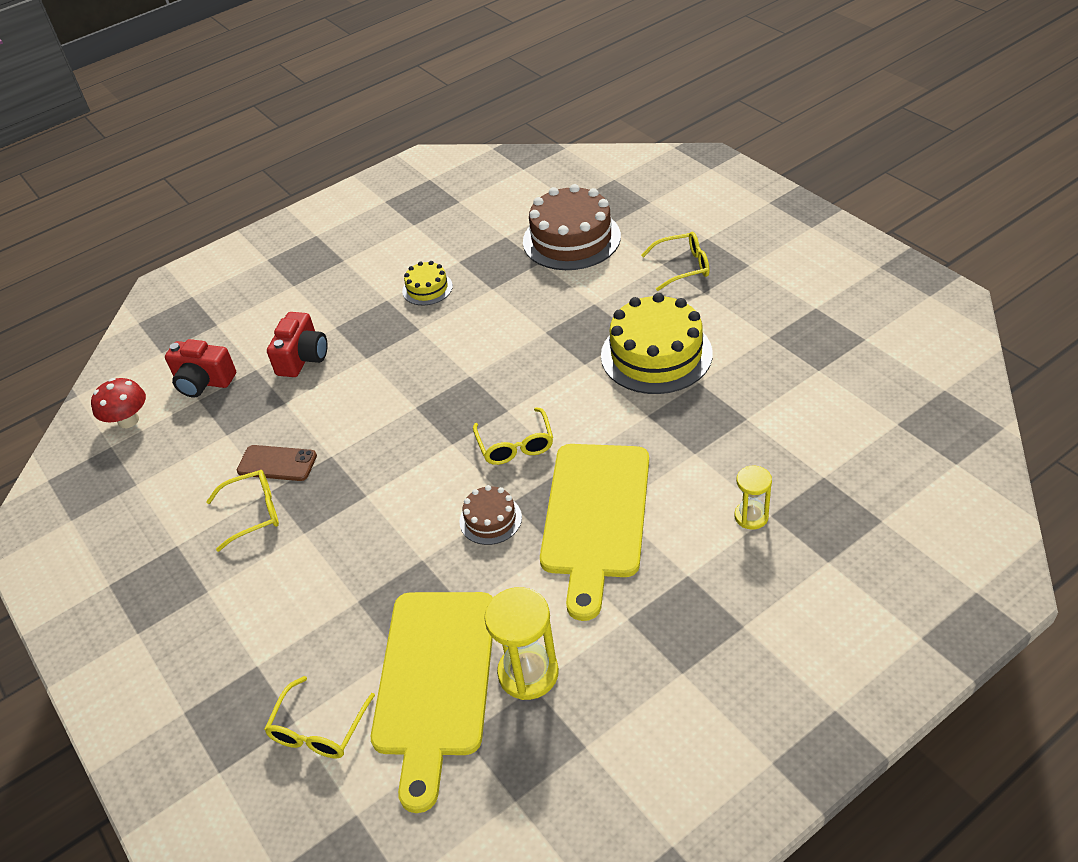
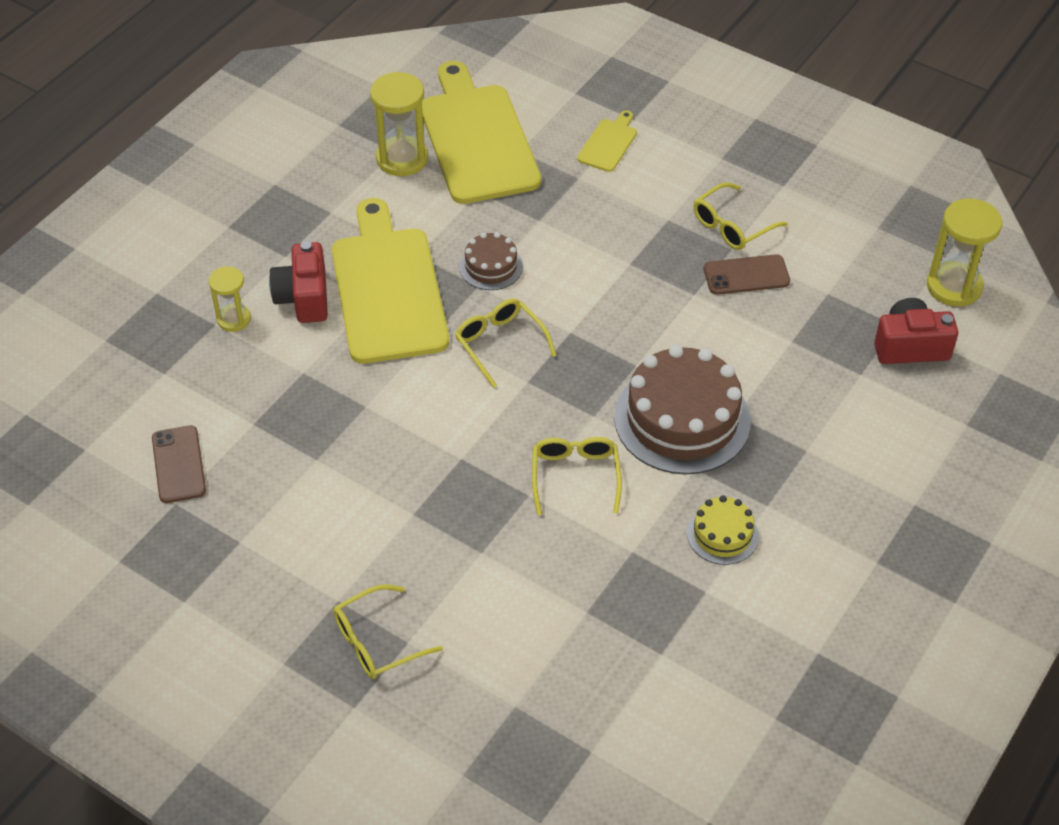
camera: 155 degrees right, 5 degrees up
(128, 420) = (954, 286): red mushroom -> yellow hourglass
(302, 638) = (608, 143): none -> yellow cutting board
(303, 358) = (814, 399): red camera -> red camera (304, 298)
(318, 729) = (552, 93): yellow glasses -> yellow glasses (575, 476)
(571, 239) = (558, 667): brown cake -> brown cake (682, 419)
(656, 354) = (377, 488): yellow cake -> none
(814, 397) = (179, 464): none -> brown phone

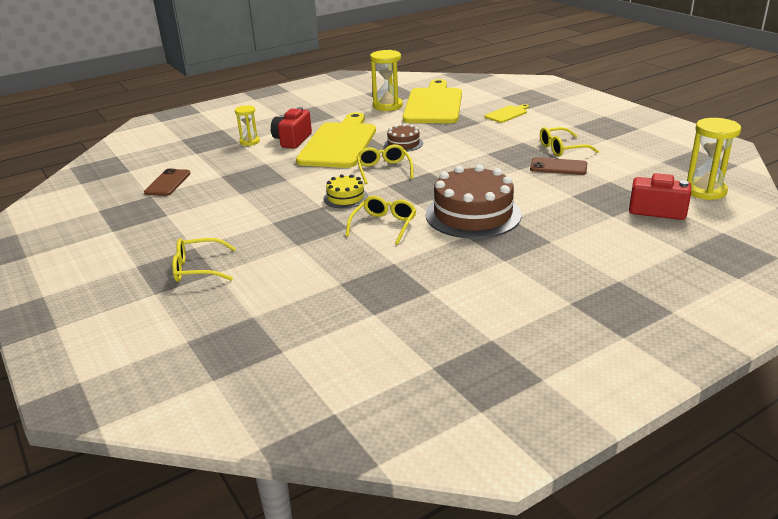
camera: 25 degrees right, 20 degrees down
(722, 534) = (462, 267): yellow cake -> yellow cake (345, 198)

